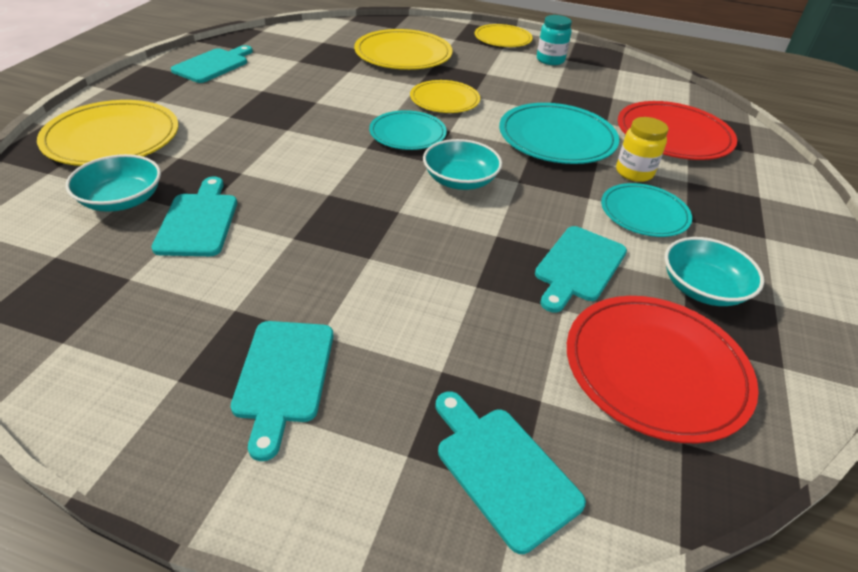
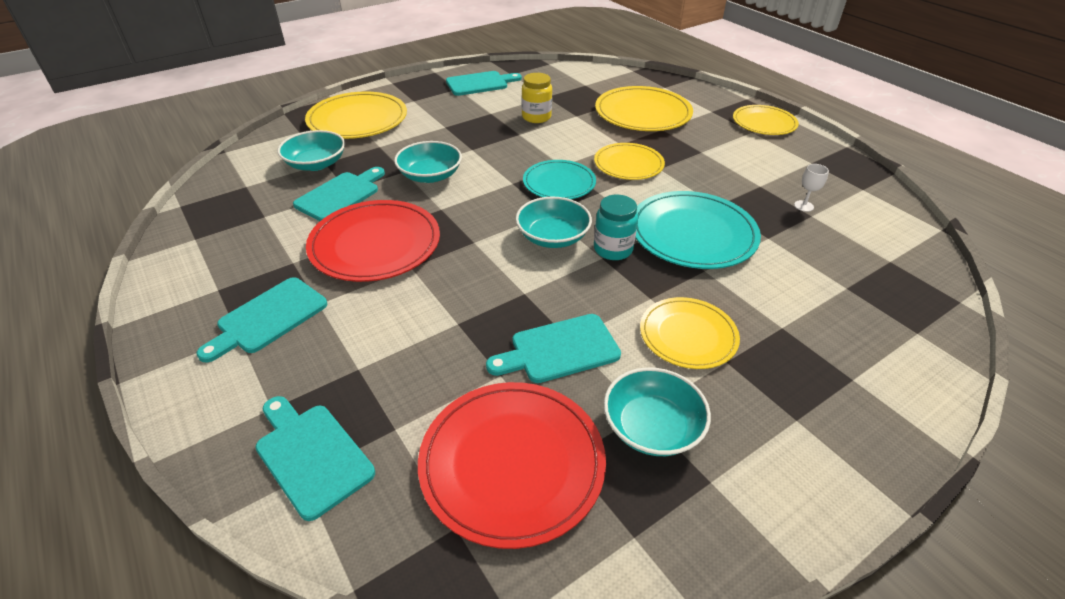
camera: 40 degrees right, 0 degrees up
(276, 167) = (430, 175): none -> turquoise bowl
(502, 470) = (311, 455): turquoise cutting board -> turquoise cutting board turned 45 degrees counterclockwise
(550, 60) = (789, 157): turquoise jar -> turquoise jar (613, 249)
(600, 92) = (803, 206): none -> white goblet
(634, 172) = (731, 295): yellow jar -> yellow jar (536, 117)
(644, 213) = (688, 335): turquoise plate -> yellow plate
(673, 135) = (833, 277): red plate -> red plate (375, 244)

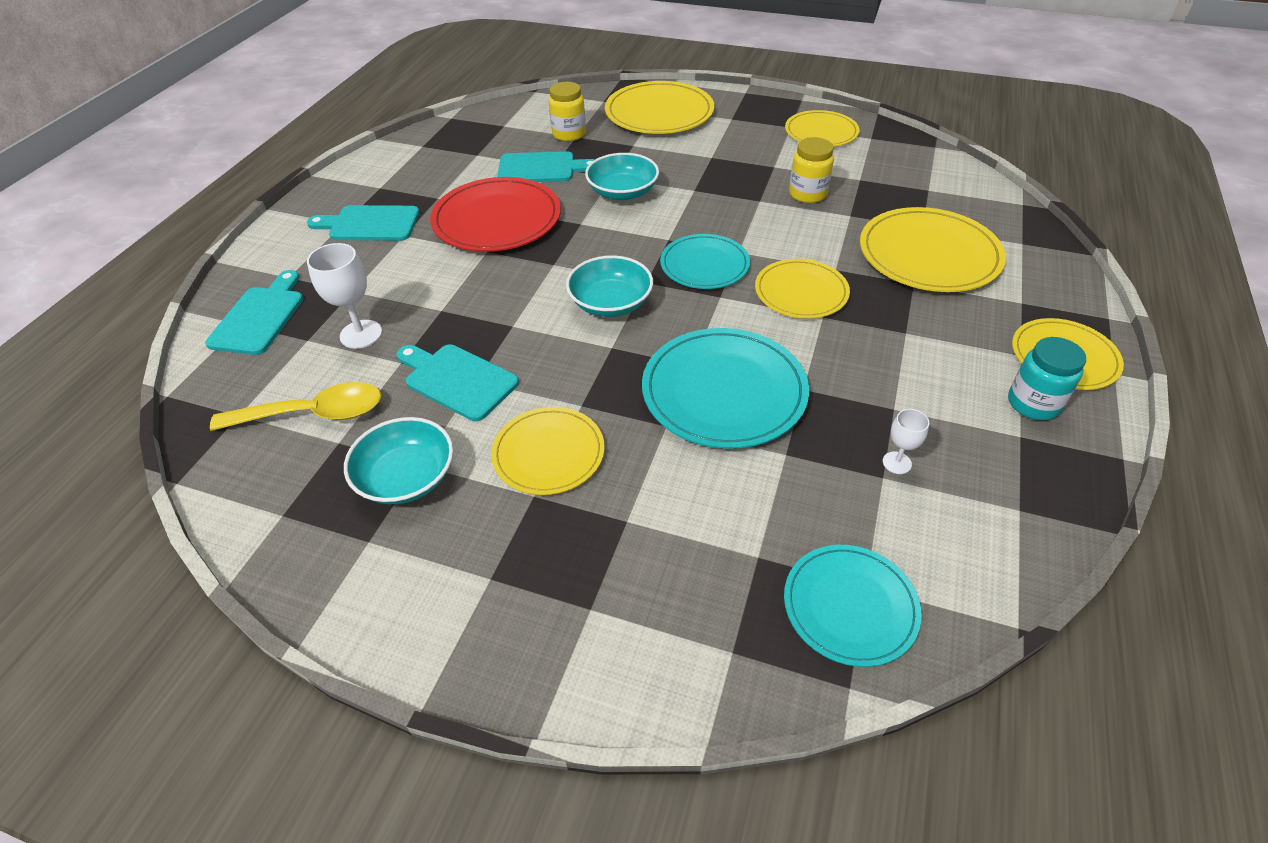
camera: 55 degrees right, 5 degrees up
(316, 164) = (569, 134): turquoise bowl -> yellow jar
(431, 386) = (361, 334): none -> white goblet
(480, 83) = (821, 132): turquoise cutting board -> yellow plate
(512, 463) = (313, 414): red plate -> yellow spoon
(613, 249) = (632, 348): turquoise jar -> turquoise jar (1033, 403)
(902, 273) = (850, 606): none -> turquoise plate

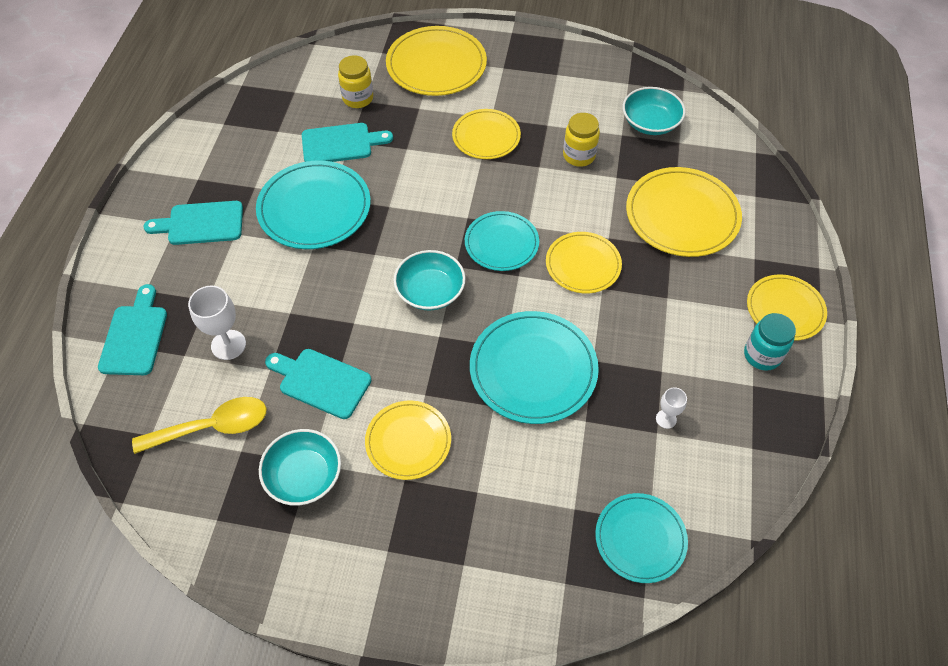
camera: 10 degrees left, 10 degrees up
(497, 219) = (314, 208): red plate -> turquoise plate
(622, 192) = (419, 166): turquoise bowl -> turquoise bowl (650, 123)
(821, 132) = (584, 79): yellow plate -> yellow plate (486, 136)

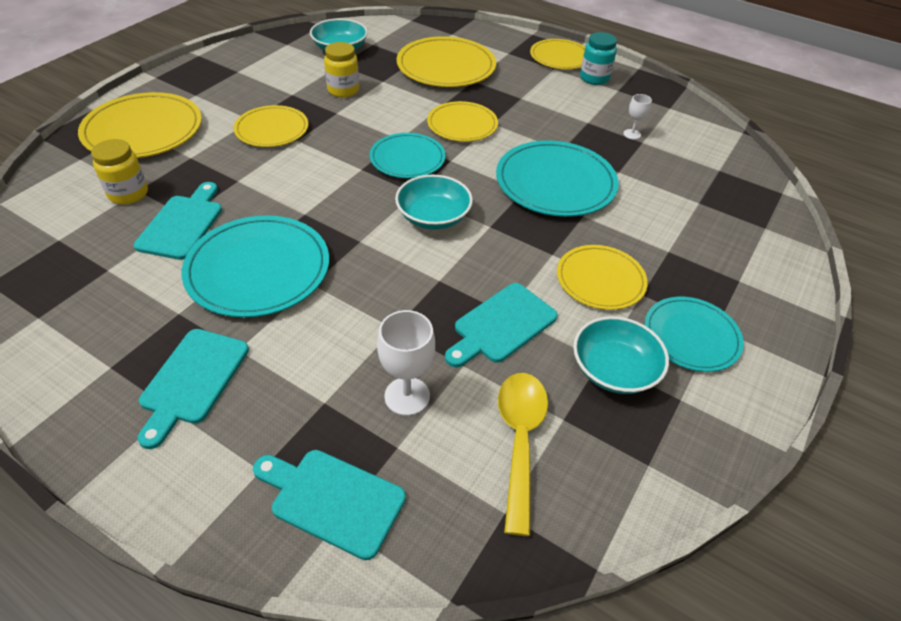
camera: 70 degrees left, 10 degrees down
(640, 538) = (733, 179): turquoise plate -> turquoise plate (691, 336)

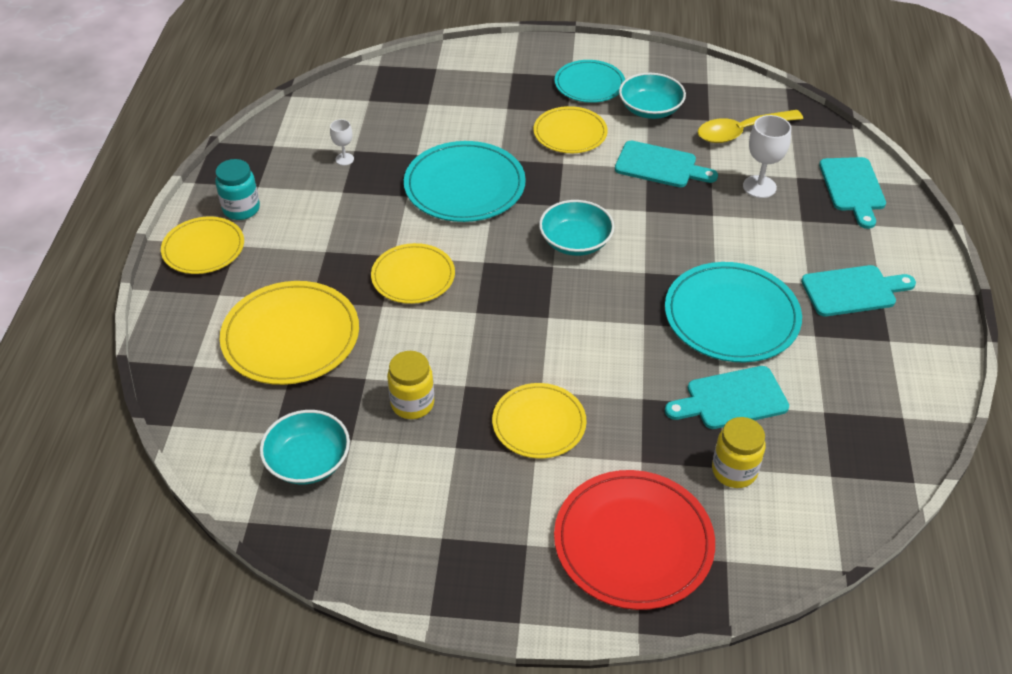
camera: 115 degrees left, 0 degrees up
(143, 130) = (633, 542): yellow plate -> red plate
(407, 158) = (505, 292): turquoise plate -> none

